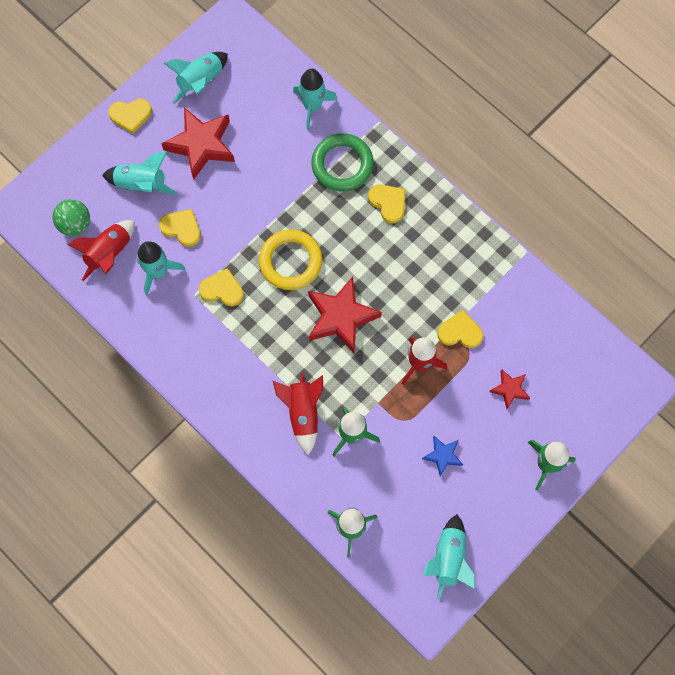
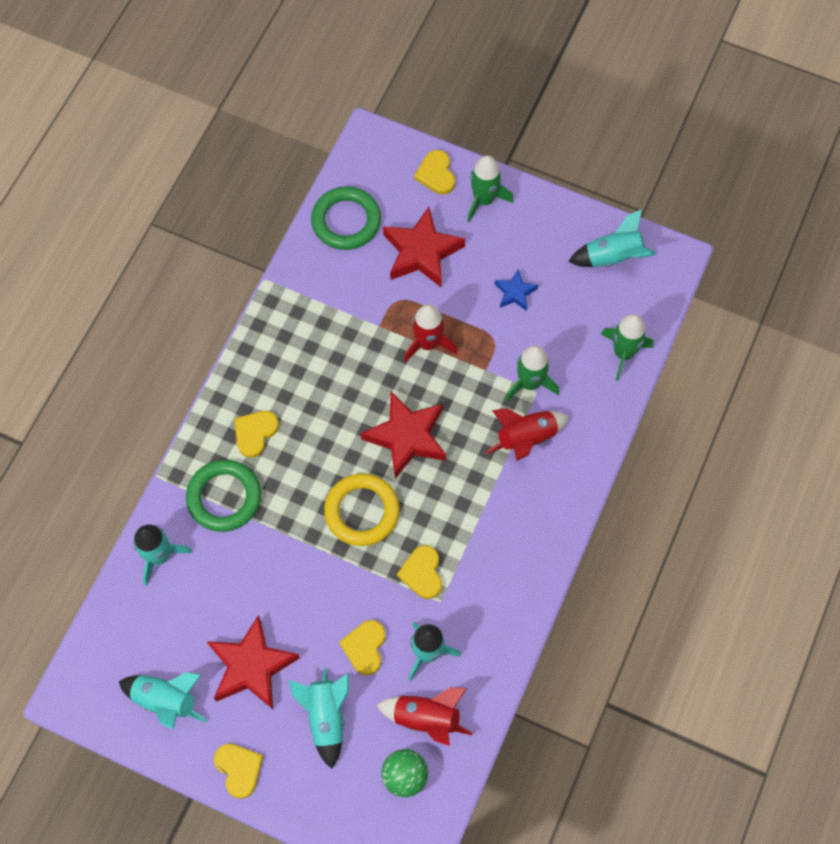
camera: 110 degrees left, 5 degrees down
(460, 332) = (378, 316): yellow heart -> yellow heart (436, 174)
(509, 389) = (421, 252): red star -> red star, size x1.93
(562, 336) = (346, 221): none -> green ring

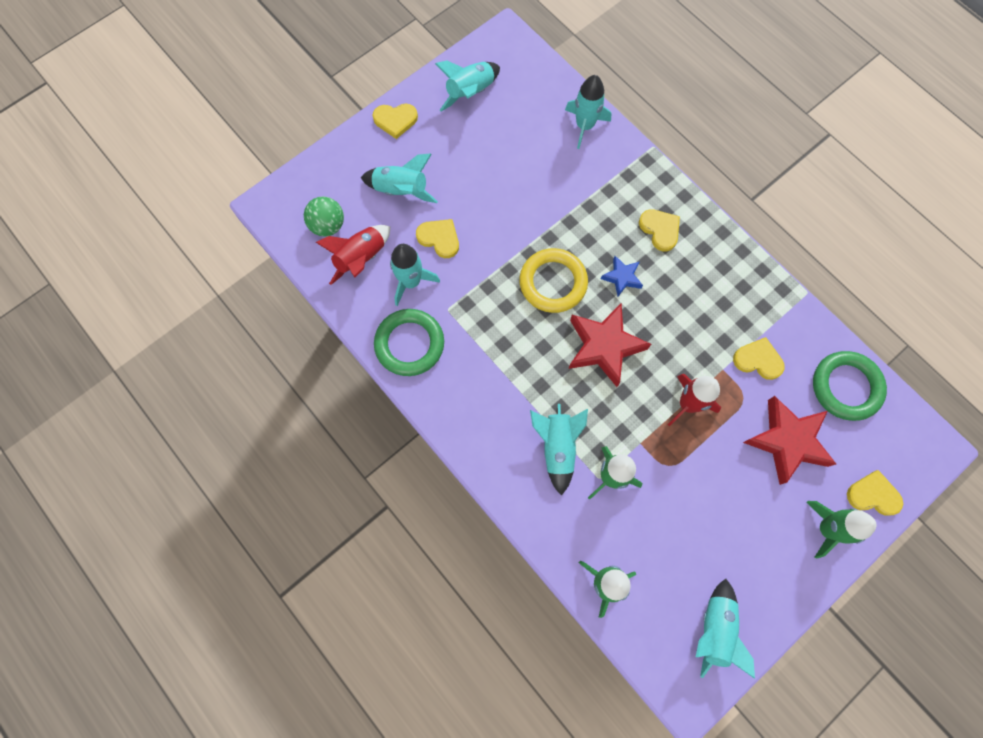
camera: 115 degrees right, 5 degrees up
(224, 497) = (613, 187): green ring -> green ring (409, 344)
(251, 666) = (466, 156): red star -> none
(422, 573) = (478, 306): yellow heart -> yellow heart (758, 360)
(515, 293) = (710, 509): blue star -> blue star (622, 277)
(526, 438) = (557, 448): red rocket -> turquoise rocket

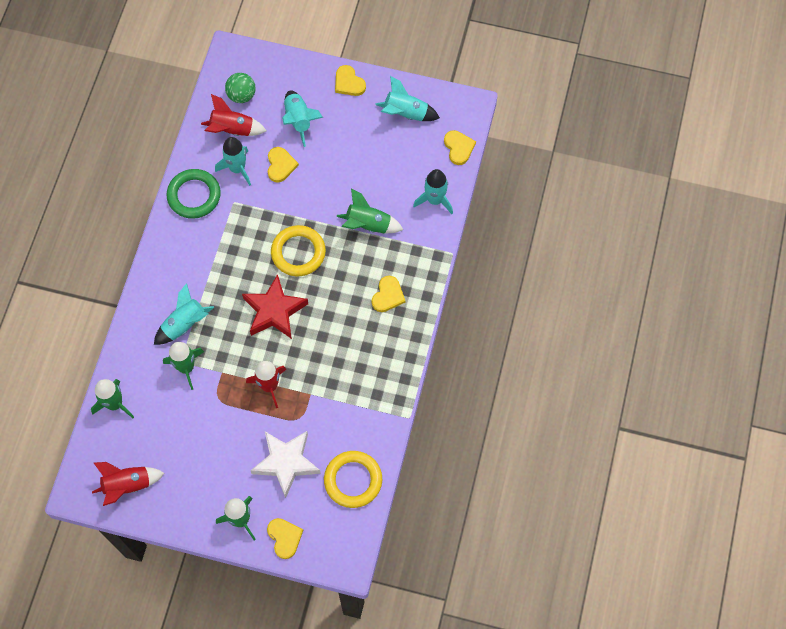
camera: 55 degrees right, 5 degrees down
(569, 200) = (368, 225): none -> green rocket
(622, 277) = (333, 292): blue star -> none
(714, 629) = (128, 485): turquoise rocket -> red rocket
(758, 360) = (333, 413): yellow heart -> yellow heart (458, 148)
(787, 441) = (286, 462): red star -> white star
(846, 387) = (353, 480): green ring -> yellow ring

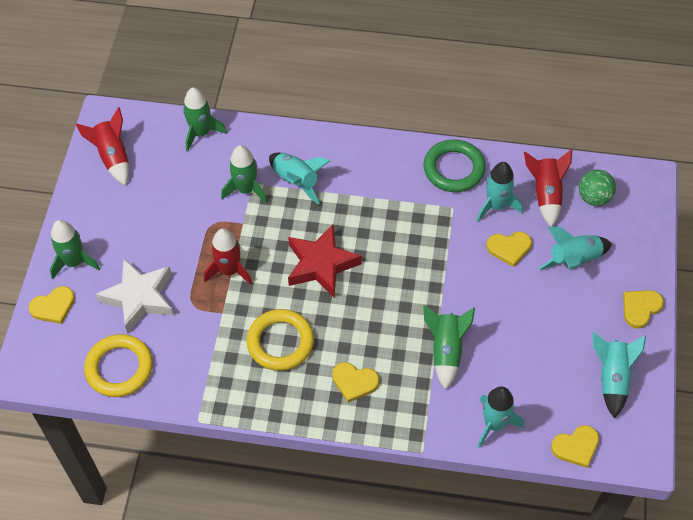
camera: 85 degrees right, 10 degrees down
(298, 252) = (398, 280): yellow ring -> yellow ring (280, 342)

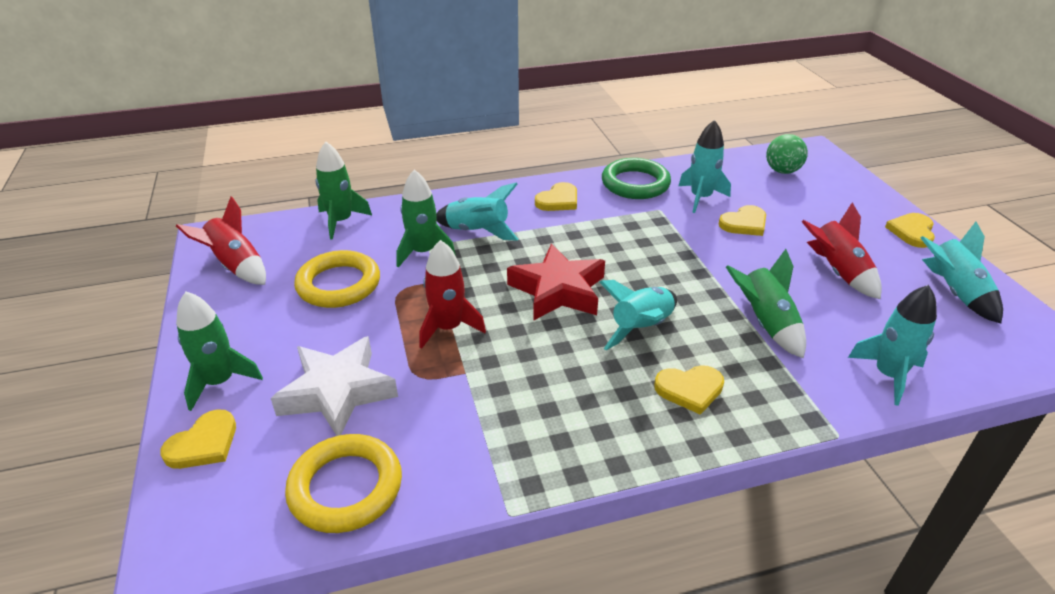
camera: 25 degrees left, 20 degrees down
(280, 342) = (564, 379): yellow ring -> yellow ring (339, 284)
(546, 194) = (738, 179): red rocket -> red rocket (837, 272)
(574, 260) = (813, 215): turquoise rocket -> turquoise rocket (641, 328)
(576, 447) = (995, 365): yellow heart -> yellow heart (558, 200)

